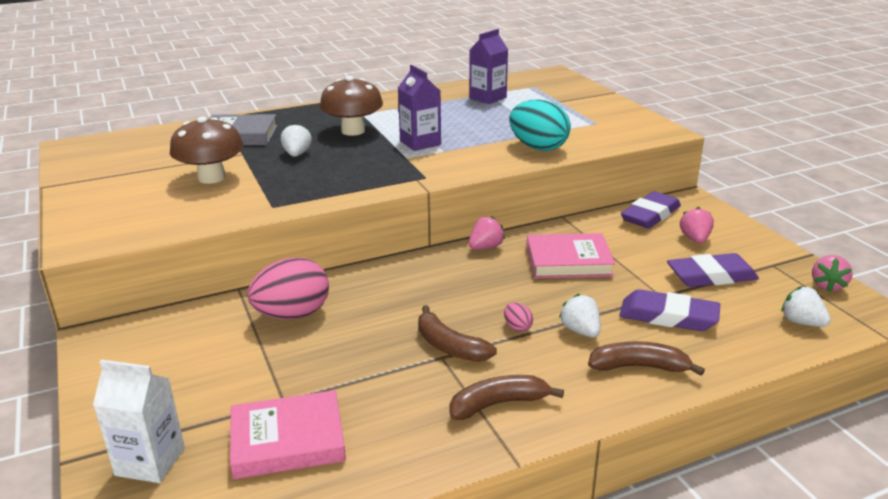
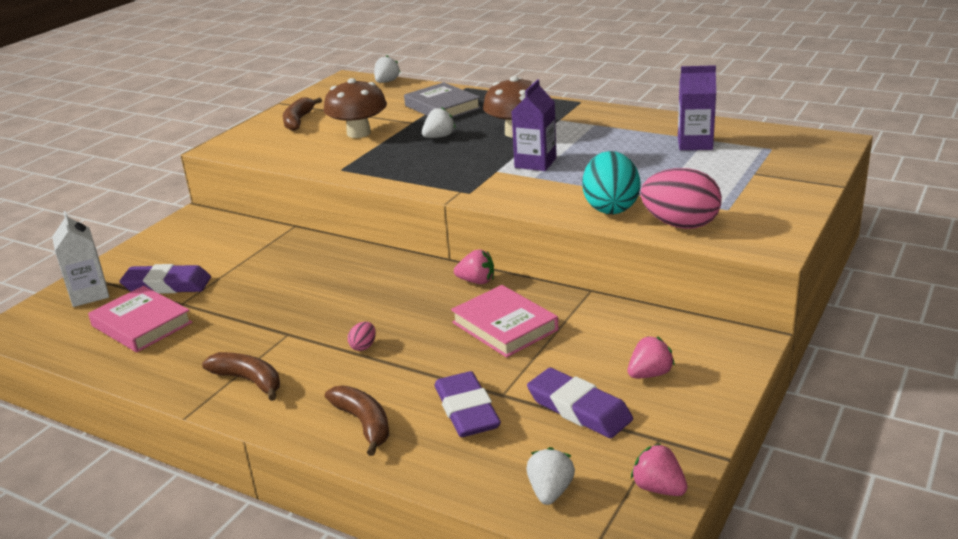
camera: 55 degrees right, 0 degrees up
(292, 314) = (283, 258): pink egg -> pink egg (680, 224)
(449, 346) = (305, 330): brown banana -> brown banana (298, 121)
(580, 331) = (390, 376): white strawberry -> white strawberry (386, 82)
(650, 215) = (666, 332): purple eraser -> purple eraser (167, 285)
(827, 285) = (658, 488): pink strawberry -> pink strawberry turned 60 degrees clockwise

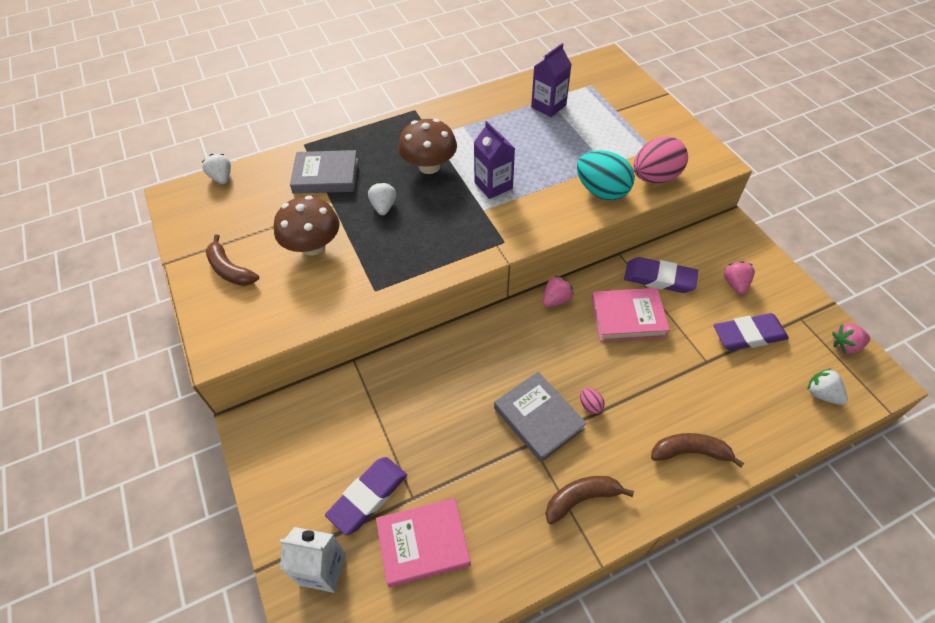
camera: 55 degrees left, 25 degrees up
(319, 326) = (538, 418): none -> grey book
(467, 410) = (713, 389): purple eraser -> purple eraser (659, 278)

